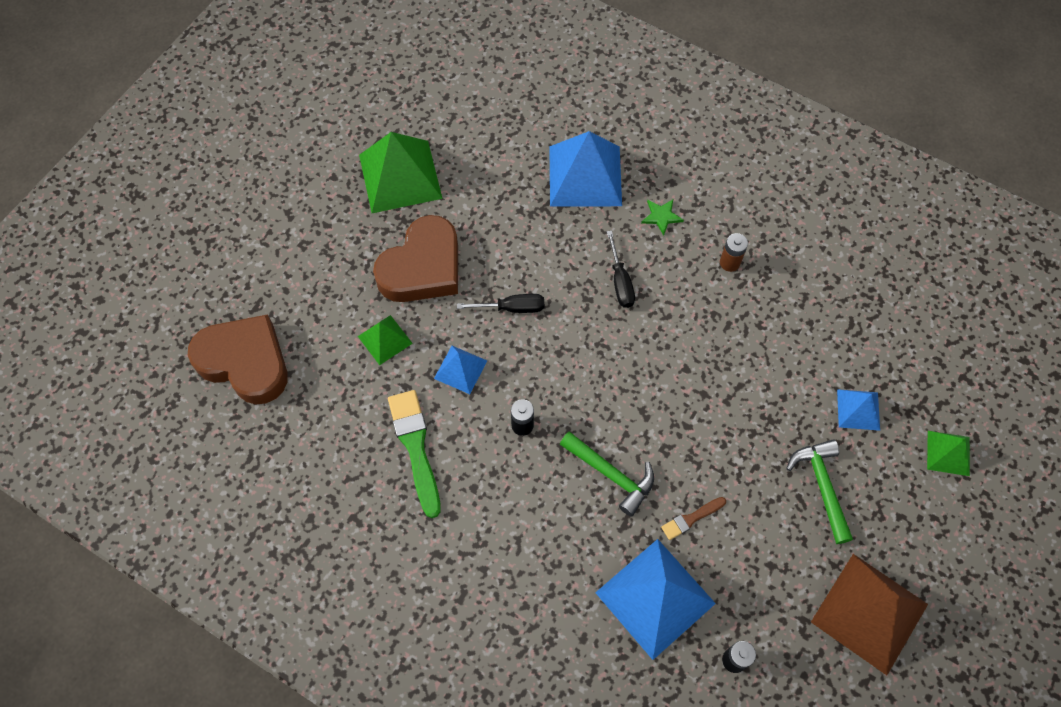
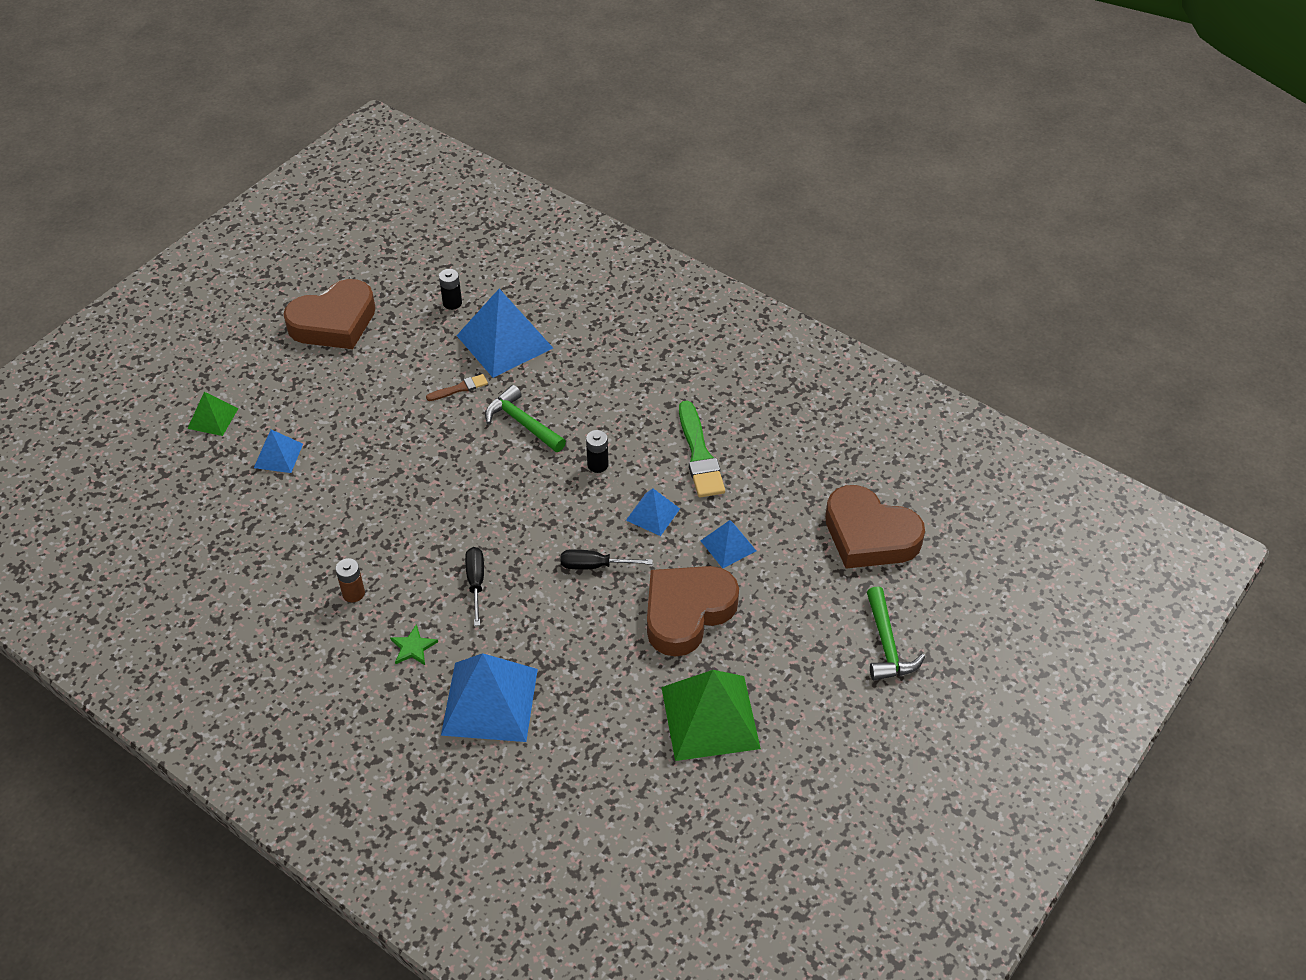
camera: 175 degrees left, 15 degrees down
(385, 340) = (728, 545): green pyramid -> blue pyramid
(821, 486) = (337, 403): green hammer -> green hammer (887, 645)
(869, 612) = (334, 322): brown pyramid -> brown heart

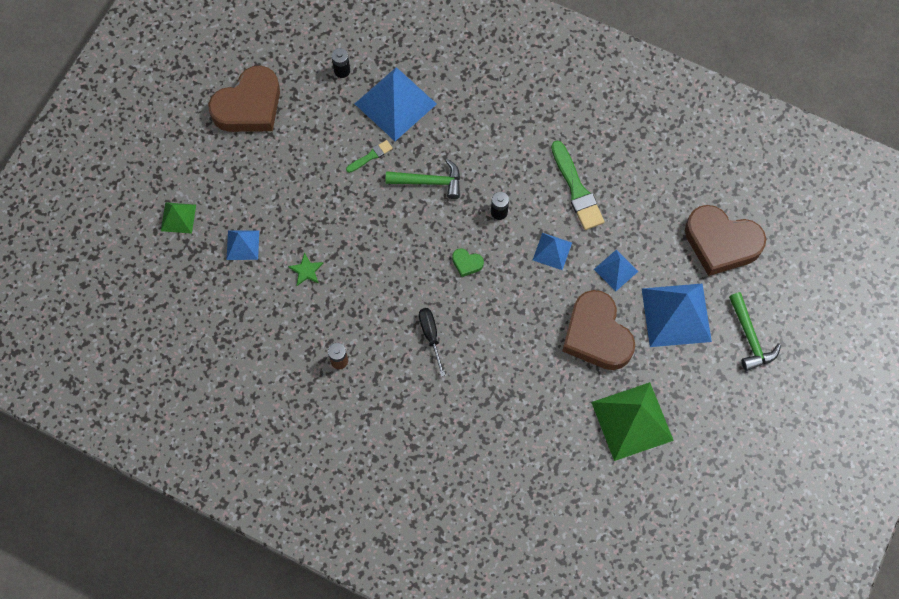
camera: 10 degrees left, 20 degrees up
(413, 647) = (398, 400): green star -> green star (306, 270)
(459, 388) = (371, 156): brown brush -> green brush
(489, 701) = (467, 436): blue pyramid -> blue pyramid (676, 315)
(522, 423) = (429, 182): green hammer -> green hammer turned 150 degrees clockwise
(543, 512) = (467, 263): none -> green heart
(594, 565) = (517, 305): black screwdriver -> none
(687, 612) = (597, 335): brown heart -> brown heart turned 60 degrees counterclockwise

